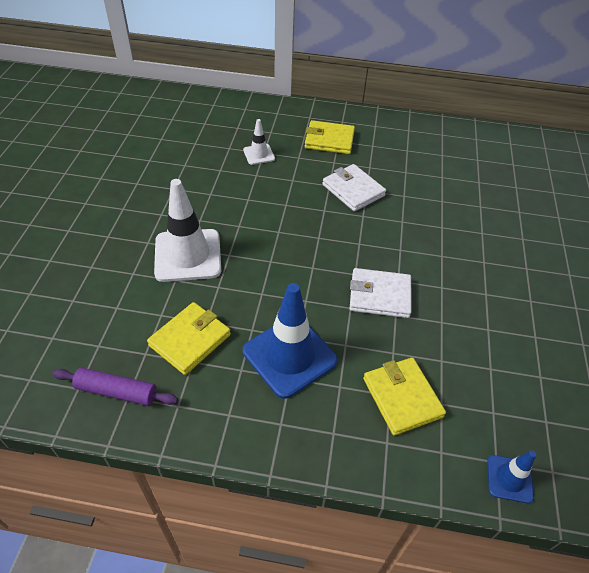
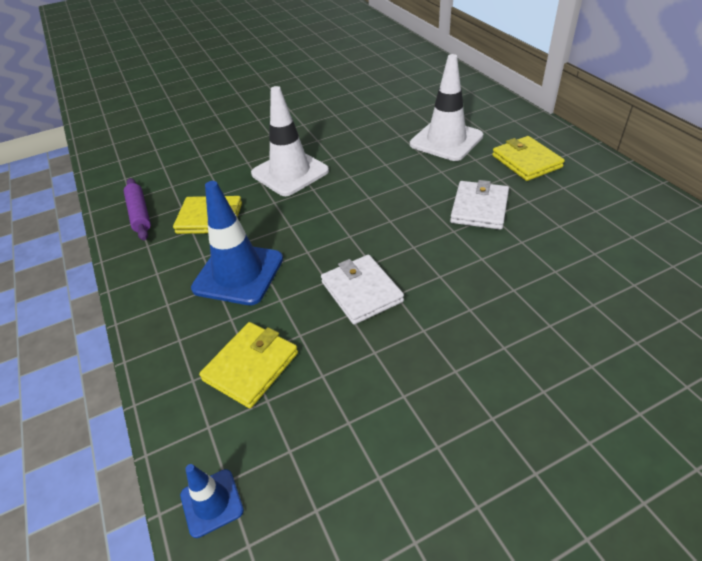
camera: 60 degrees right, 5 degrees down
(259, 154) = (446, 140): white traffic cone -> white traffic cone, size x1.98

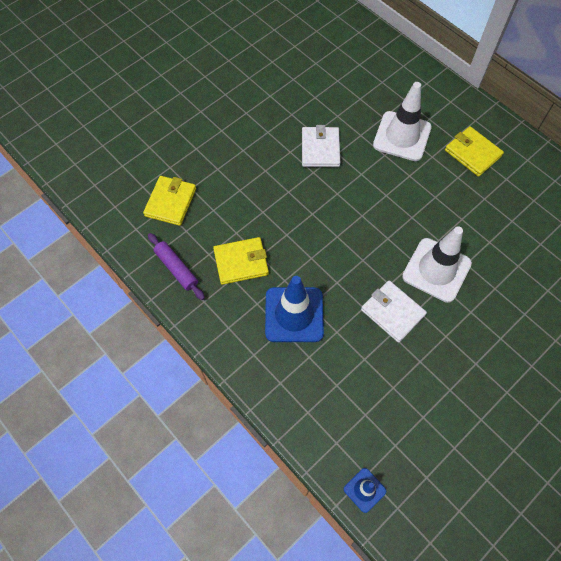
camera: 20 degrees left, 20 degrees up
(251, 366) = (343, 392): yellow wallet -> yellow wallet (170, 202)
(290, 172) = (284, 197): white traffic cone -> white traffic cone (436, 270)
(479, 208) = (450, 212): white wallet -> white wallet (320, 149)

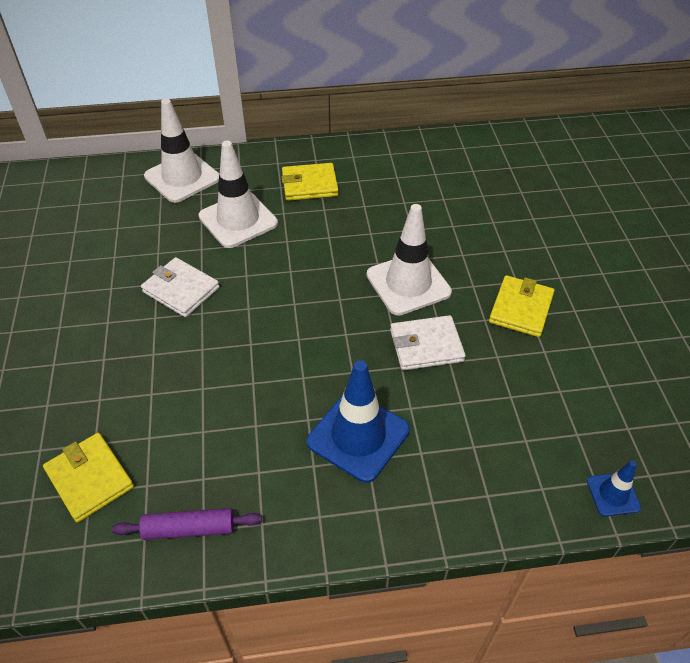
camera: 55 degrees left, 15 degrees down
(241, 262) = (246, 449): yellow wallet -> yellow wallet (520, 308)
(409, 79) = (182, 177): none -> white traffic cone

